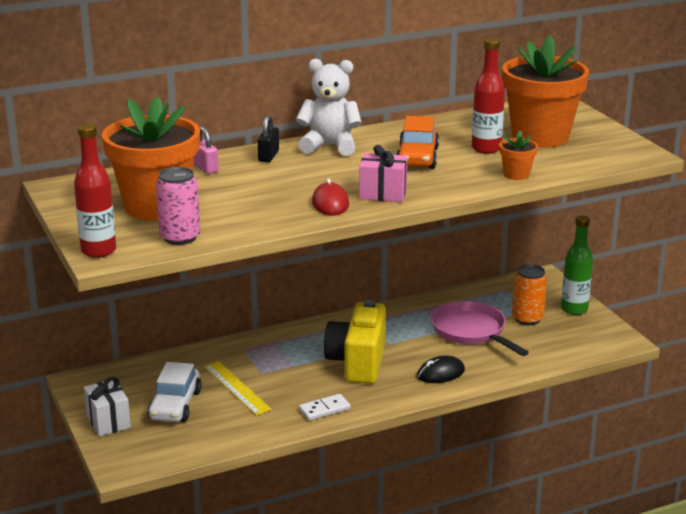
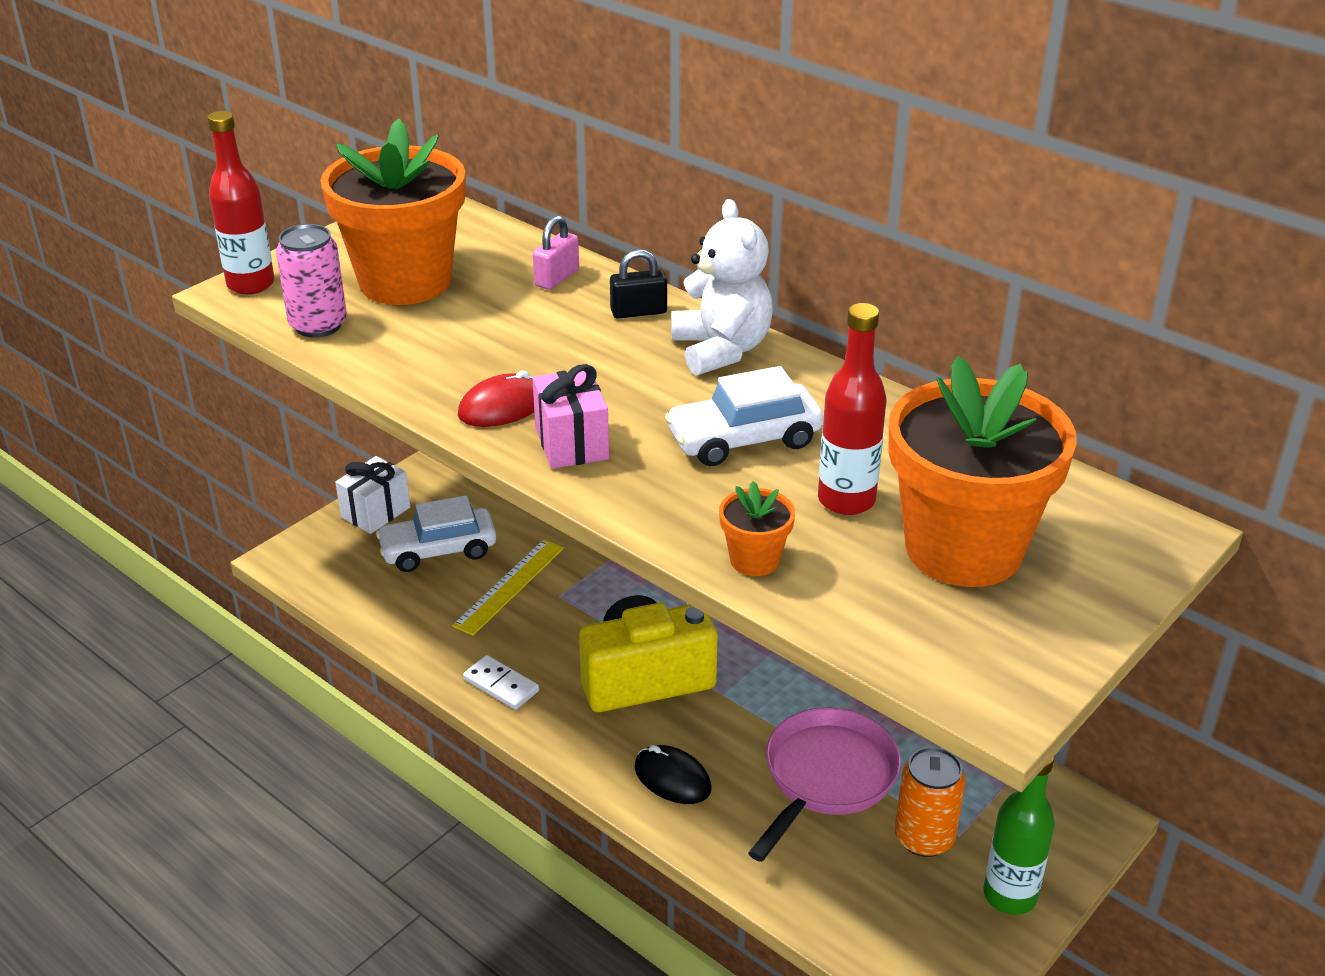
camera: 65 degrees right, 10 degrees up
(417, 157) = (744, 440): orange car -> white car

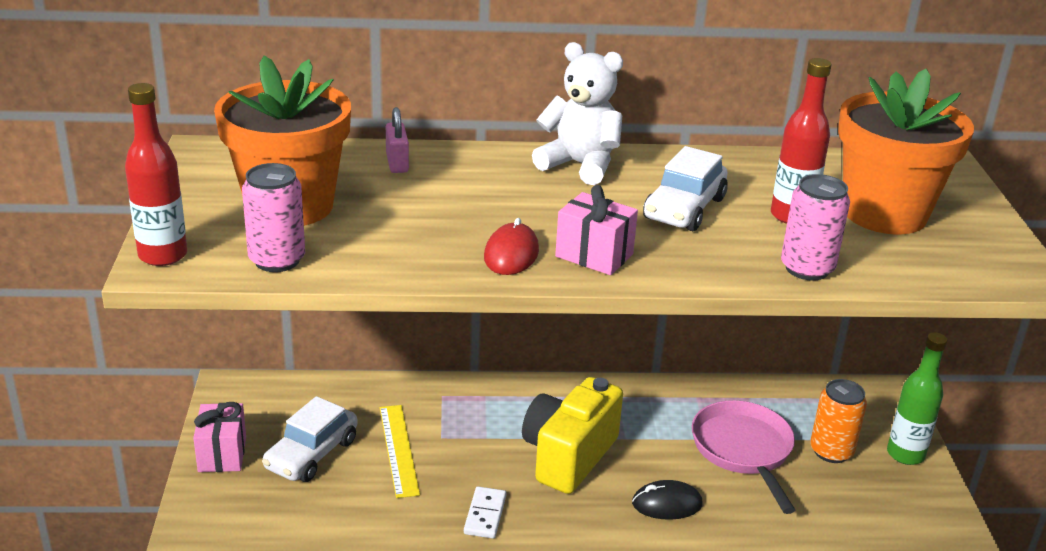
camera: 45 degrees left, 5 degrees down
(376, 512) = (222, 454): white gift -> pink gift
(501, 685) = (485, 515): white domino -> white domino turned 75 degrees counterclockwise
(638, 312) = (489, 163): black padlock -> none
(754, 560) = (807, 269): orange flower pot -> pink can

